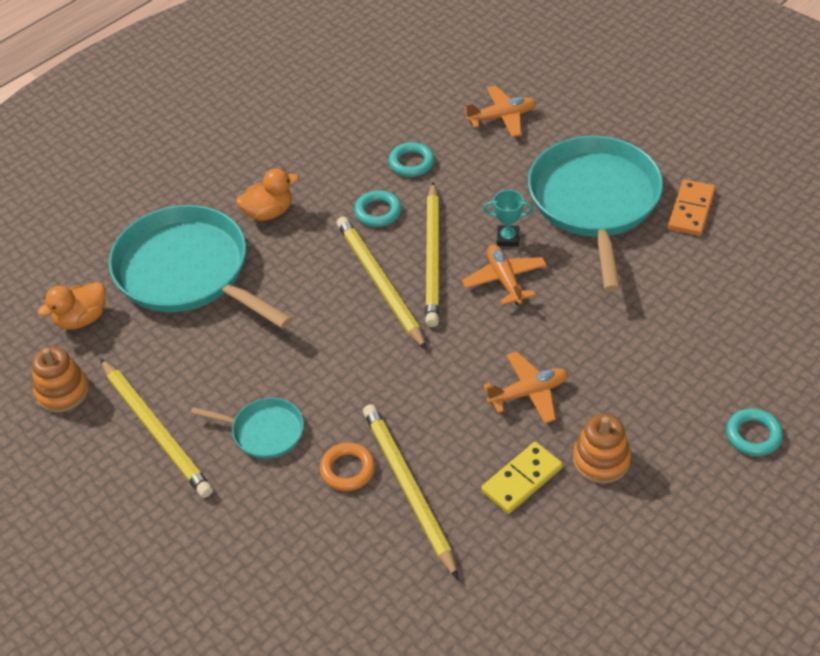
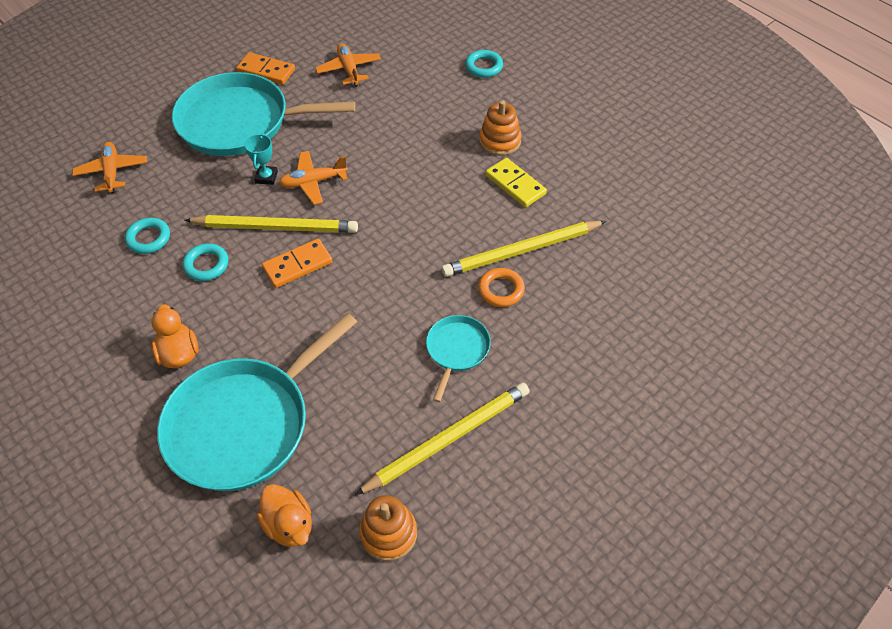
camera: 90 degrees left, 5 degrees up
(379, 283) = (298, 265): yellow pencil -> orange domino
(528, 393) = (434, 175): orange plane -> orange plane (349, 70)

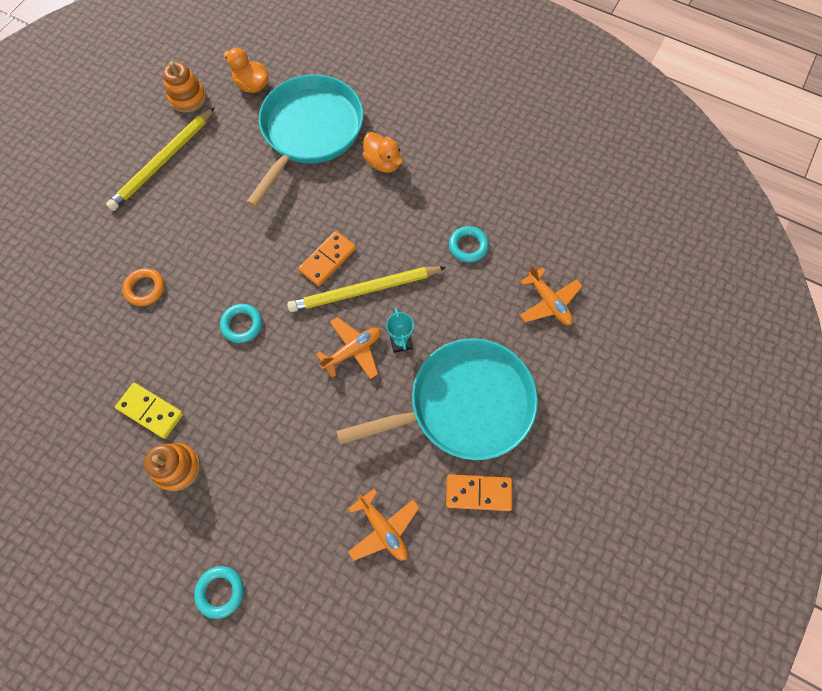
camera: 160 degrees right, 15 degrees up
(206, 265) = (404, 237): turquoise ring -> turquoise ring (242, 324)
(456, 350) = (171, 226): turquoise pan -> none
(521, 251) = (133, 333): yellow pencil -> none

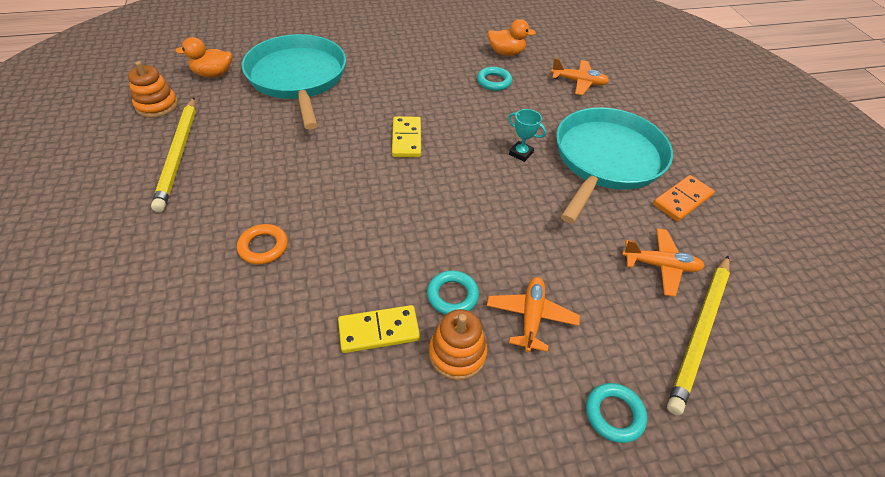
camera: 45 degrees left, 20 degrees down
(242, 324) = (388, 216): turquoise ring -> turquoise ring (452, 295)
(327, 260) = (406, 139): orange domino -> yellow domino
(353, 351) = (495, 178): orange plane -> orange plane (531, 317)
(364, 290) = (457, 141): yellow pencil -> yellow pencil (700, 332)
(383, 163) = (378, 69): orange duck -> orange duck (506, 53)

